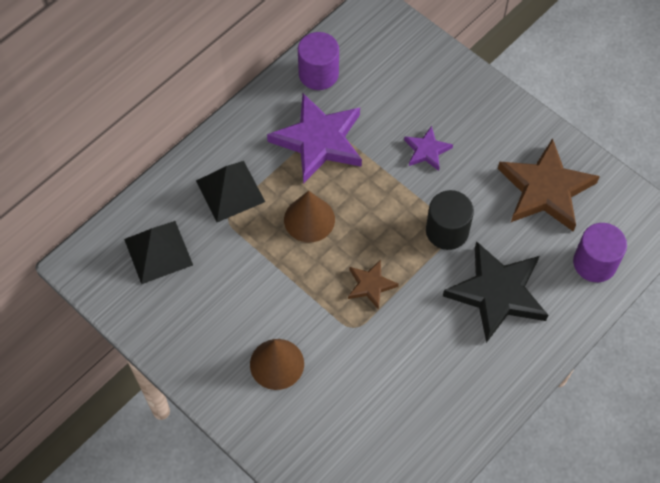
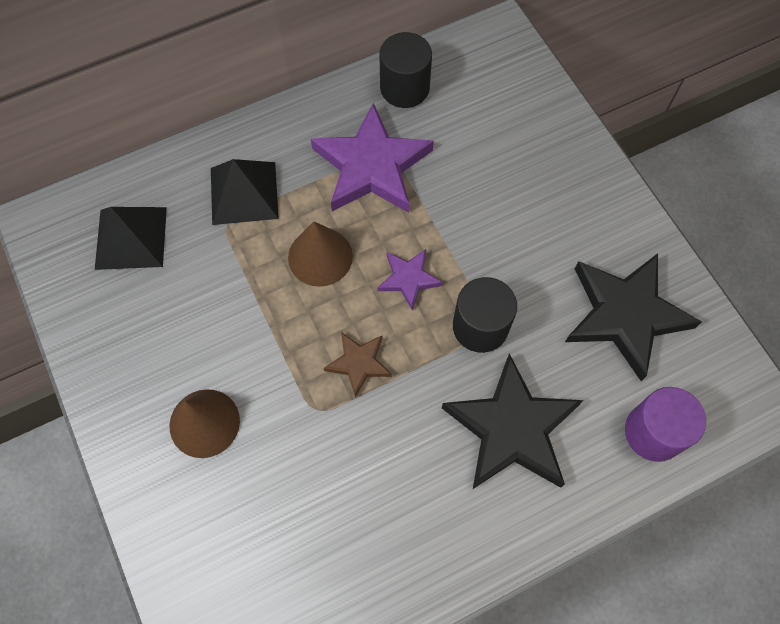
camera: 20 degrees right, 5 degrees up
(318, 74) = (404, 88): purple cylinder -> black cylinder
(427, 150) = (495, 218): purple star -> purple star (408, 279)
(545, 189) = (625, 315): brown star -> black star

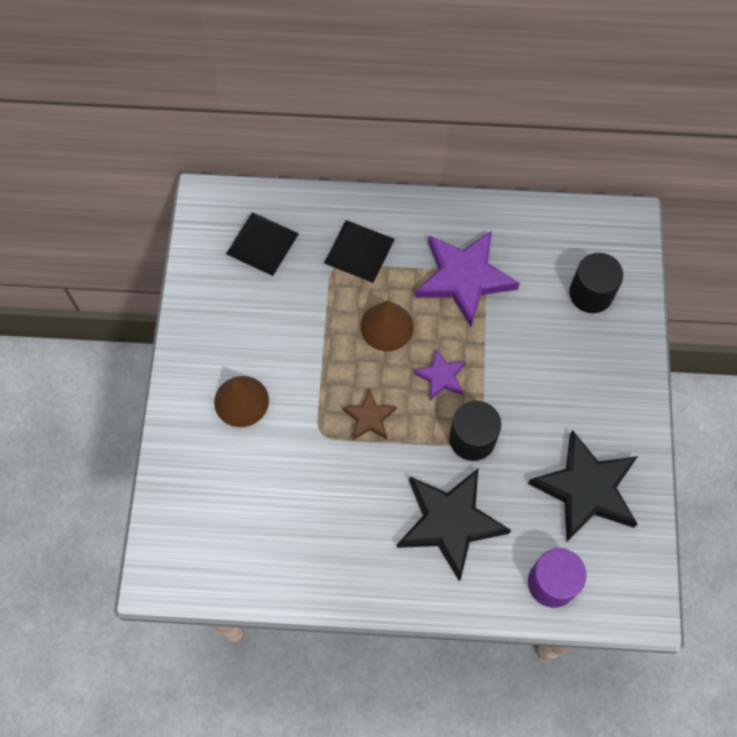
camera: 30 degrees right, 0 degrees up
(404, 88) = (526, 229): black cylinder -> black cylinder (591, 294)

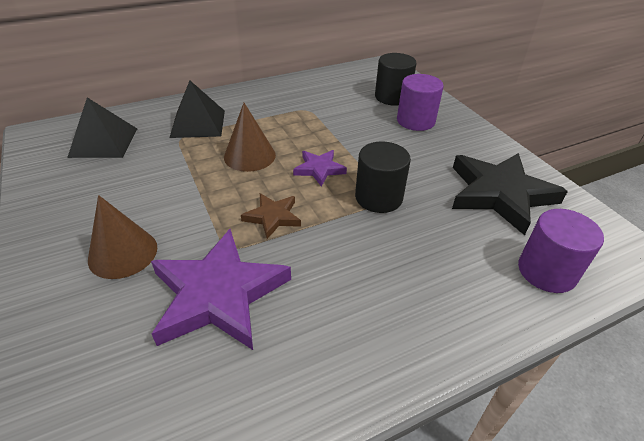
camera: 30 degrees left, 25 degrees down
(450, 522) = (411, 265): black star -> none
(464, 278) = (295, 114): purple star -> purple star (218, 294)
(586, 348) = (415, 121): none -> purple cylinder

